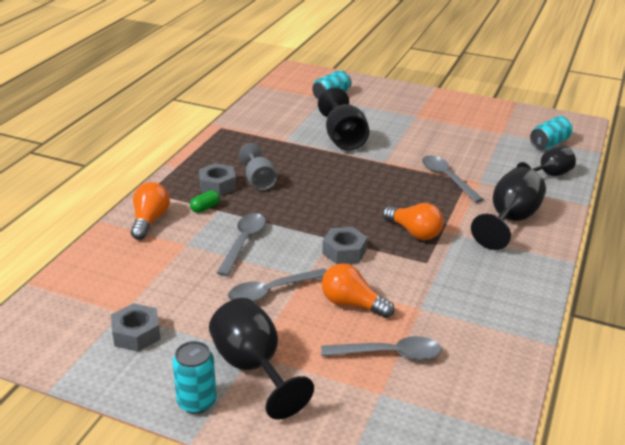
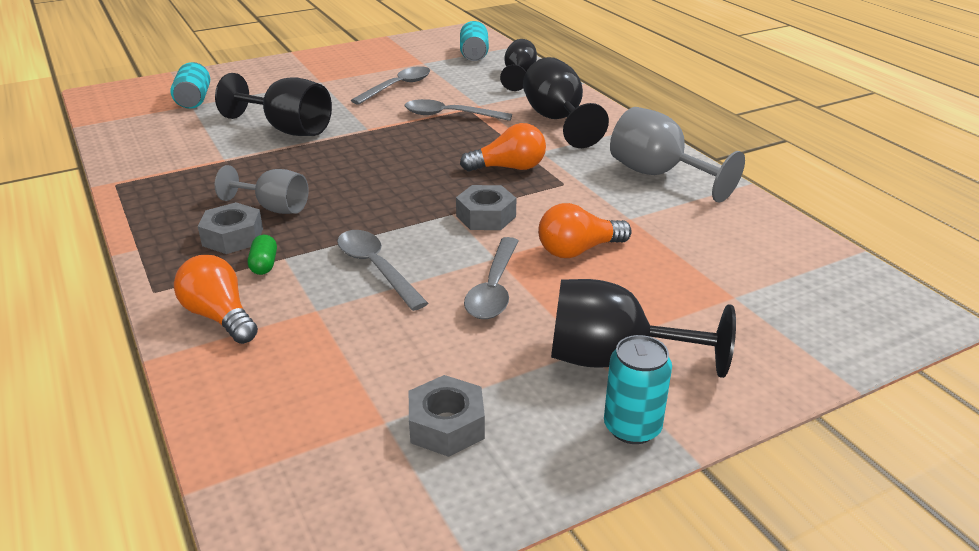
camera: 50 degrees left, 0 degrees up
(389, 354) = (680, 265): grey spoon -> grey spoon (397, 87)
(498, 296) = (658, 175): none -> grey goblet

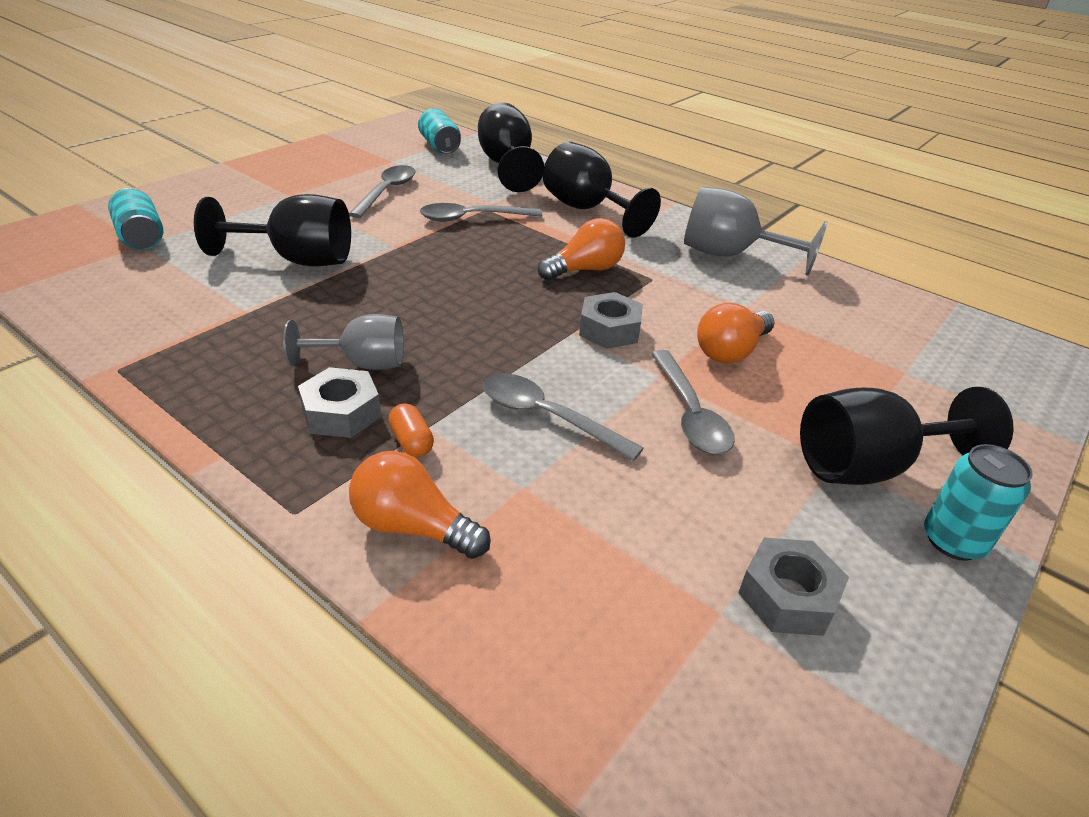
camera: 25 degrees left, 5 degrees up
(264, 264) = (411, 441): green capsule -> orange capsule
(519, 76) = (507, 166): black goblet -> black goblet, size x1.51

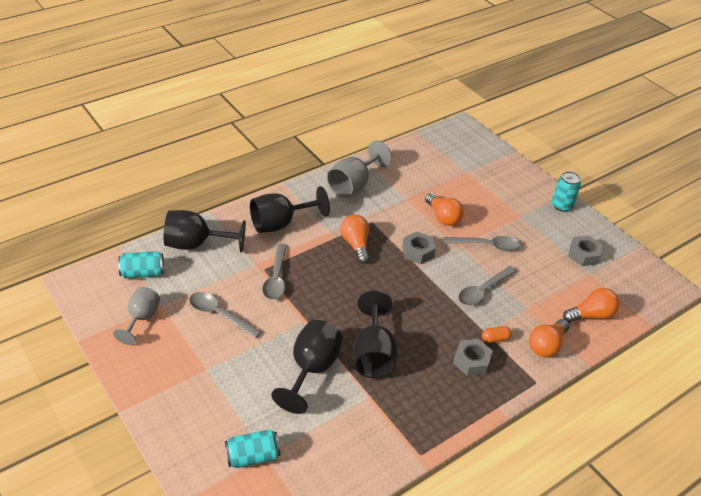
camera: 75 degrees left, 5 degrees up
(363, 363) = (432, 349): grey goblet -> grey goblet (141, 318)
(553, 619) = (591, 315): none -> orange light bulb
(868, 467) = (524, 209): black goblet -> black goblet (373, 355)

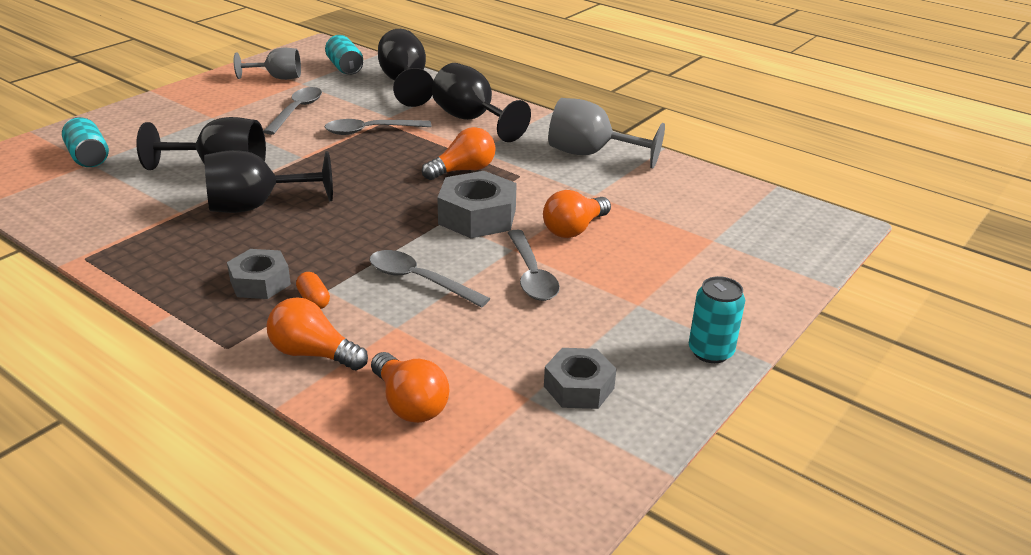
camera: 75 degrees right, 10 degrees down
(418, 252) = (477, 216): grey nut -> grey nut, size x1.52

